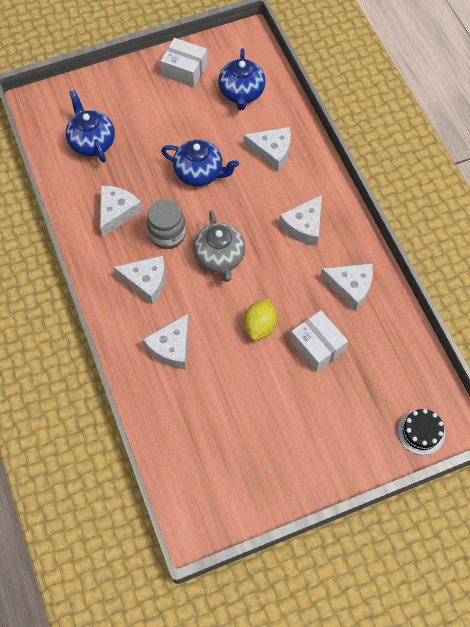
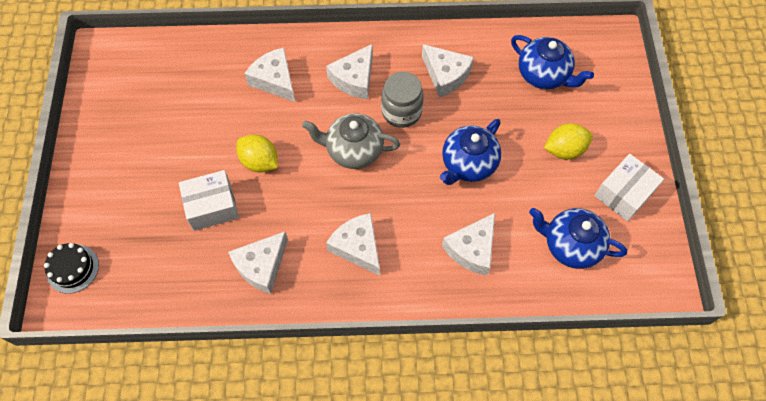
camera: 110 degrees right, 0 degrees up
(92, 142) = (544, 75): blue teapot -> blue teapot turned 45 degrees clockwise
(160, 113) = (564, 150): none -> yellow lemon

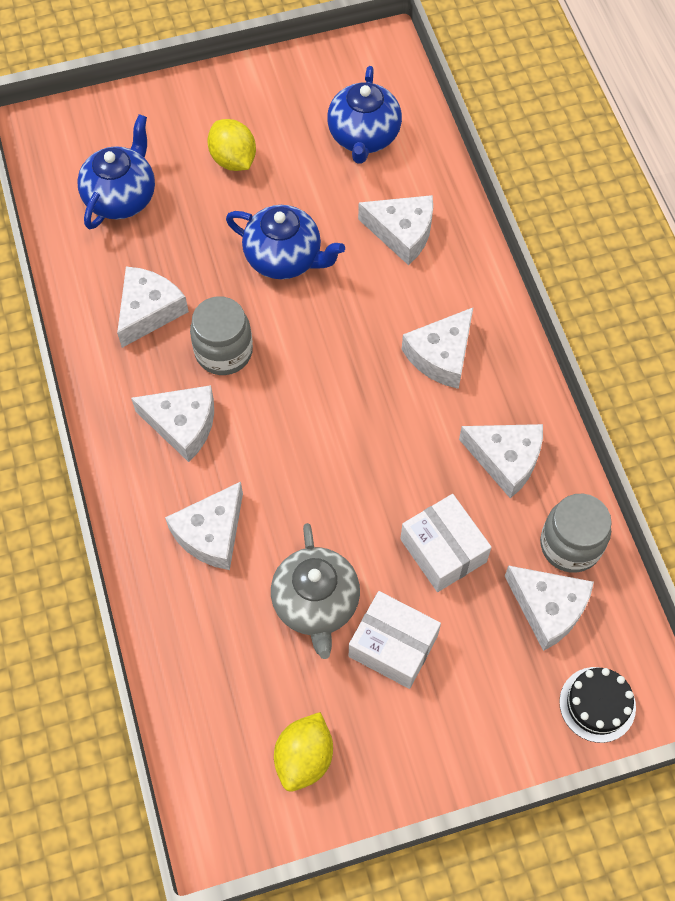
camera: 105 degrees left, 0 degrees up
(146, 259) = (548, 608): none -> white cheese
(183, 288) = (570, 545): none -> grey jar
(260, 162) = (355, 510): yellow lemon -> yellow lemon (304, 757)
(353, 150) = (302, 396): grey teapot -> grey teapot (316, 603)
(624, 193) = (278, 94): white box -> white box (393, 646)

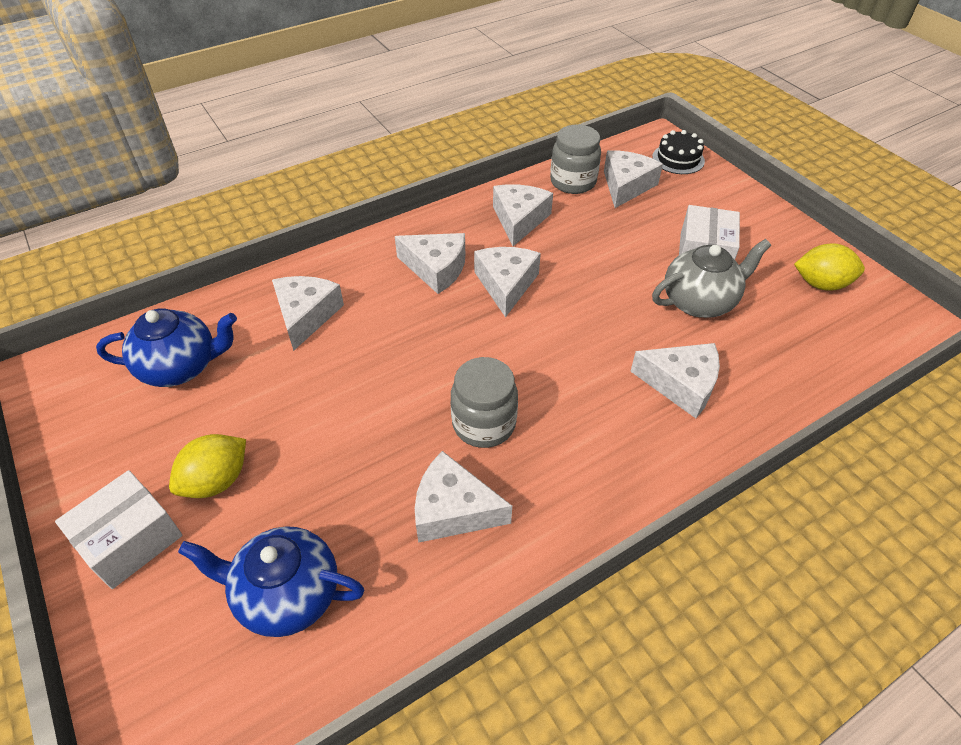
camera: 105 degrees left, 15 degrees down
(183, 425) = (581, 437): white cheese -> white cheese (506, 284)
(284, 258) = (354, 399): blue teapot -> none
(443, 550) = (612, 240): white box -> white box (130, 540)

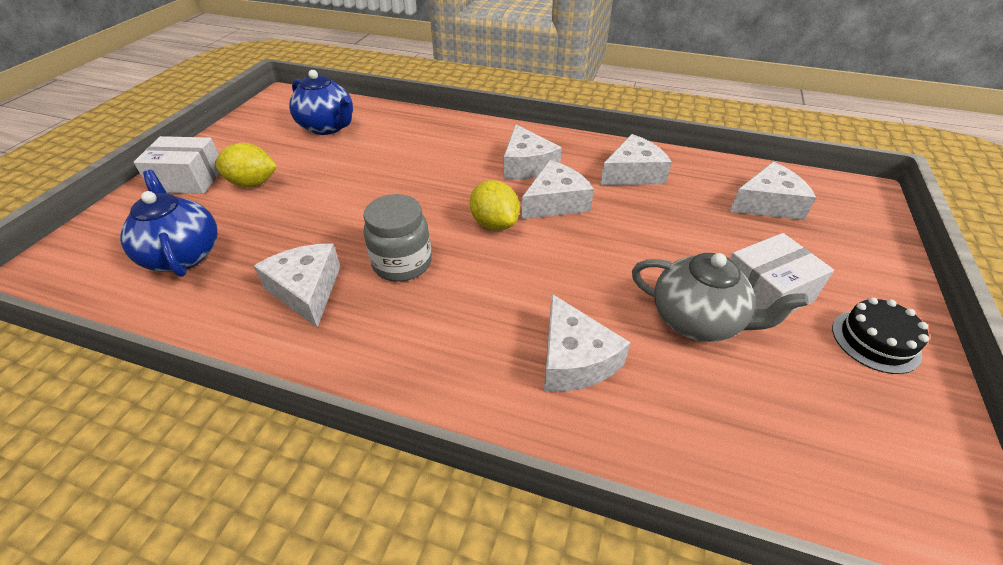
camera: 50 degrees right, 5 degrees down
(306, 315) = (417, 142): white cheese -> none
(573, 182) = (720, 176): grey jar -> none
(678, 159) = (861, 215): black cake -> black cake (875, 341)
(821, 284) = (872, 409): yellow lemon -> yellow lemon (494, 224)

